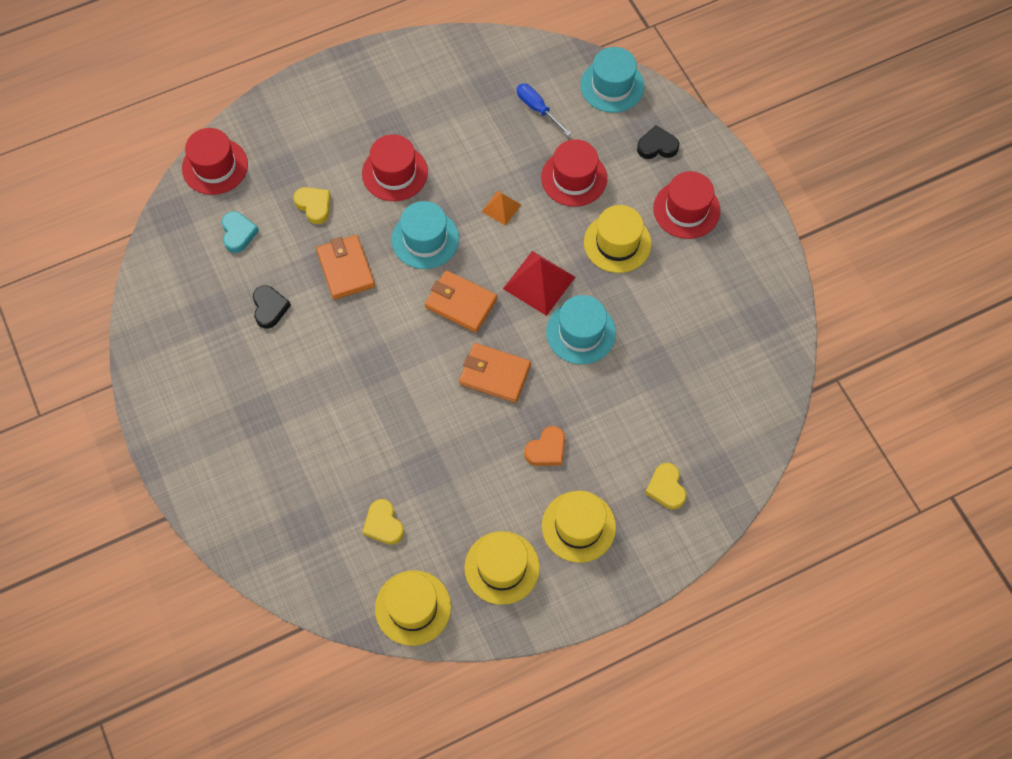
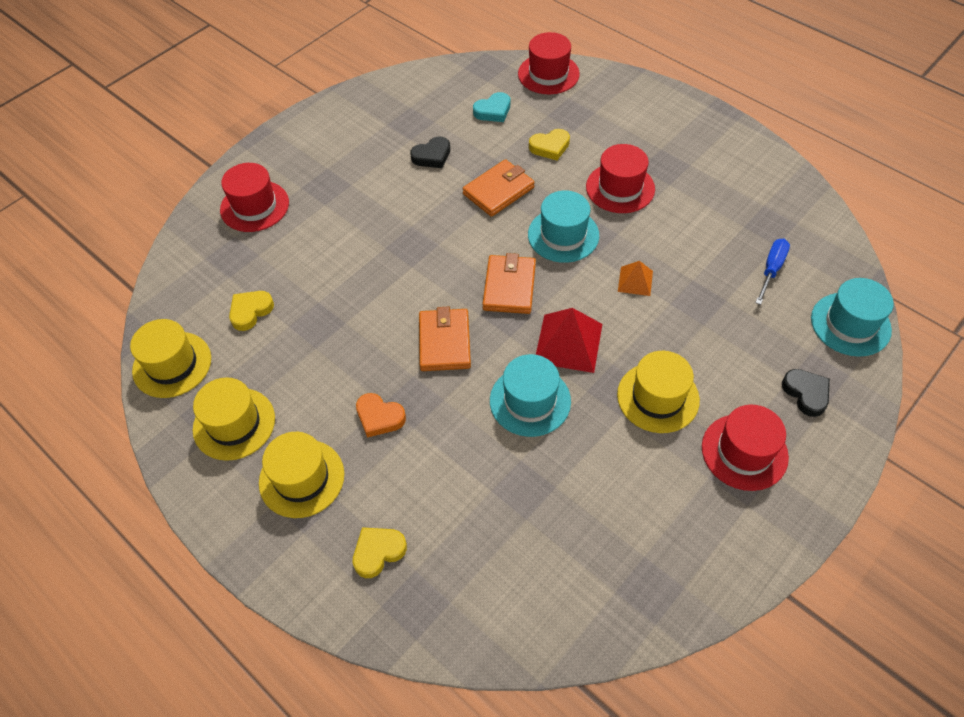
camera: 70 degrees right, 10 degrees down
(314, 206) = (550, 147): yellow heart -> yellow heart turned 45 degrees clockwise
(574, 178) = (711, 330): red hat -> red hat (254, 206)

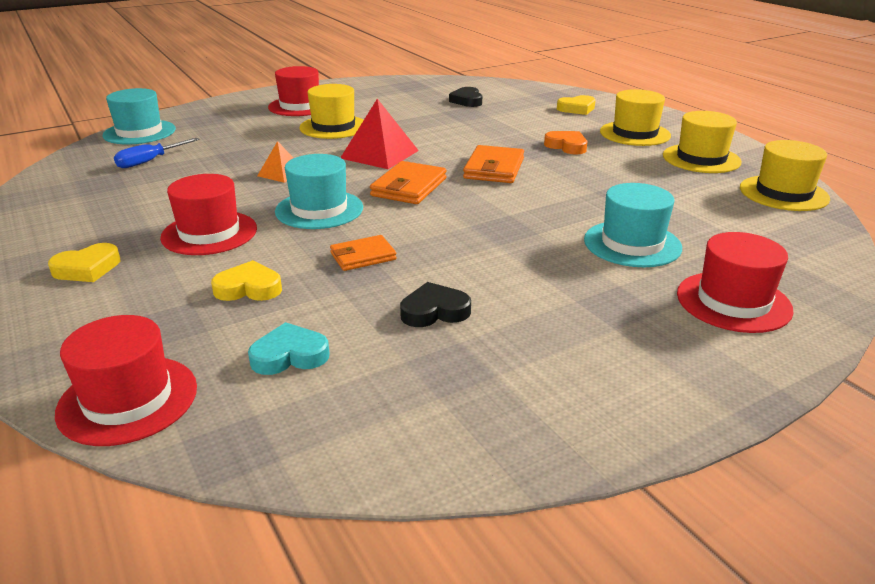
camera: 165 degrees left, 25 degrees down
(250, 311) = (706, 212): yellow heart -> yellow heart (87, 268)
(498, 191) = (363, 256): orange wallet -> orange wallet, size x0.66
(530, 401) = (435, 137): turquoise hat -> turquoise hat (632, 244)
(806, 393) = (225, 116): black heart -> black heart (467, 101)

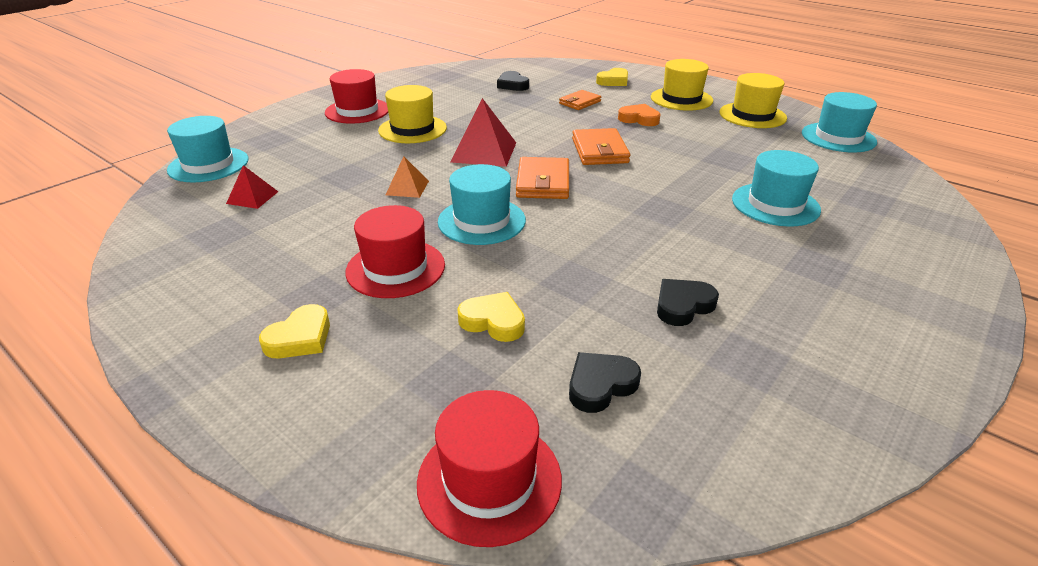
camera: 20 degrees left, 5 degrees up
(149, 161) = (252, 197): blue screwdriver -> red pyramid
(249, 288) = (493, 321): yellow heart -> yellow heart turned 45 degrees clockwise
(289, 355) = (600, 385): turquoise heart -> black heart
(363, 256) = (569, 263): orange wallet -> orange wallet (580, 102)
(733, 302) = (894, 243): red hat -> none
(783, 193) = (838, 137): yellow hat -> turquoise hat

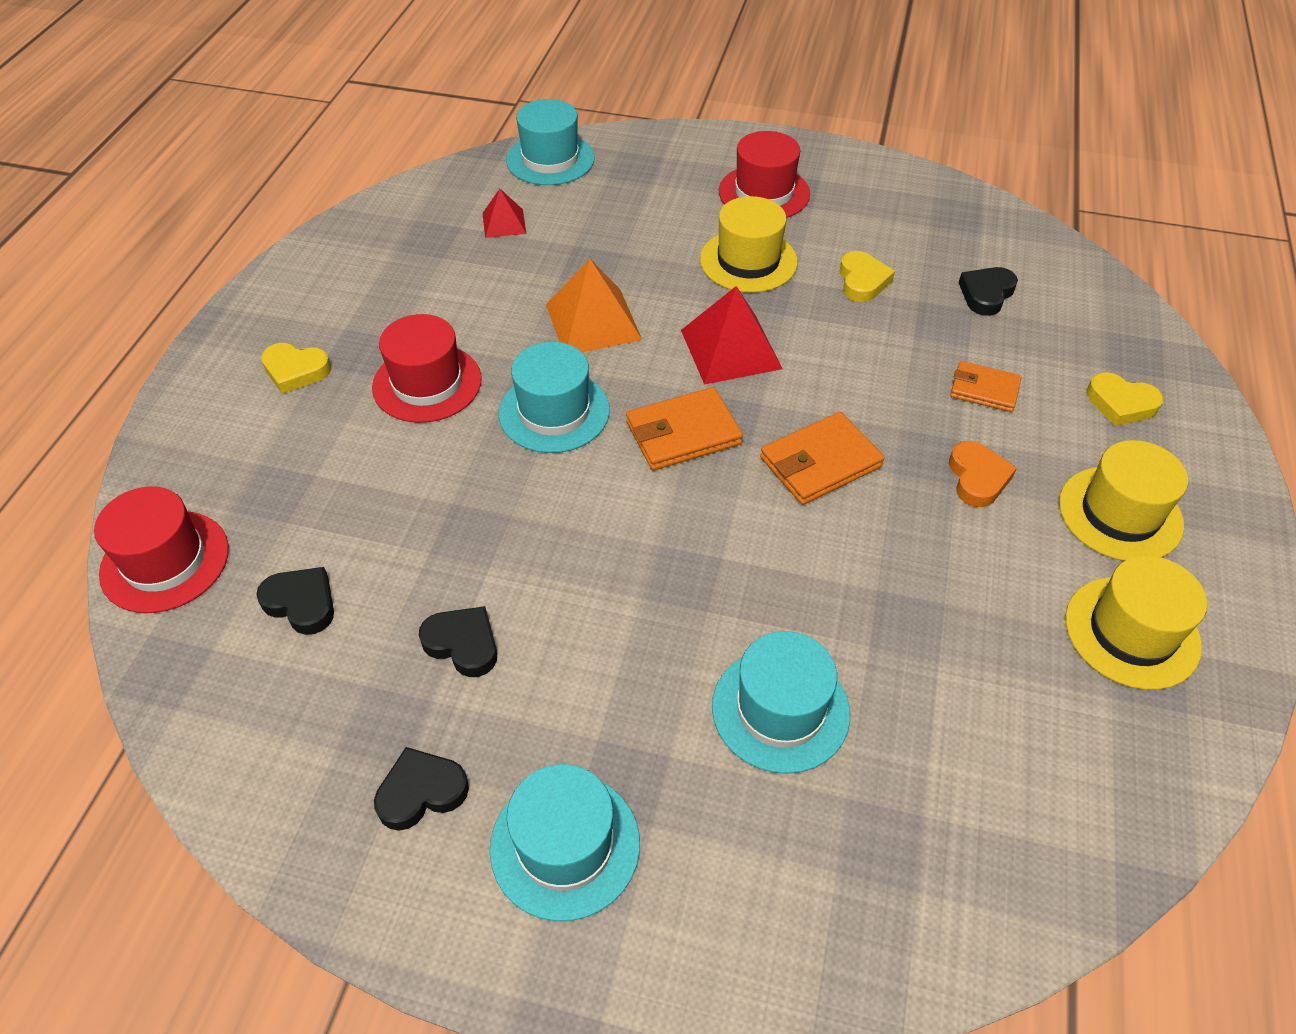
camera: 65 degrees right, 15 degrees up
(407, 188) = (593, 322): orange pyramid -> orange pyramid, size x1.77
(493, 321) = (369, 490): yellow heart -> yellow heart (862, 281)
(816, 353) = (421, 792): none -> black heart
(838, 137) = (1134, 785): turquoise hat -> turquoise hat (565, 845)

